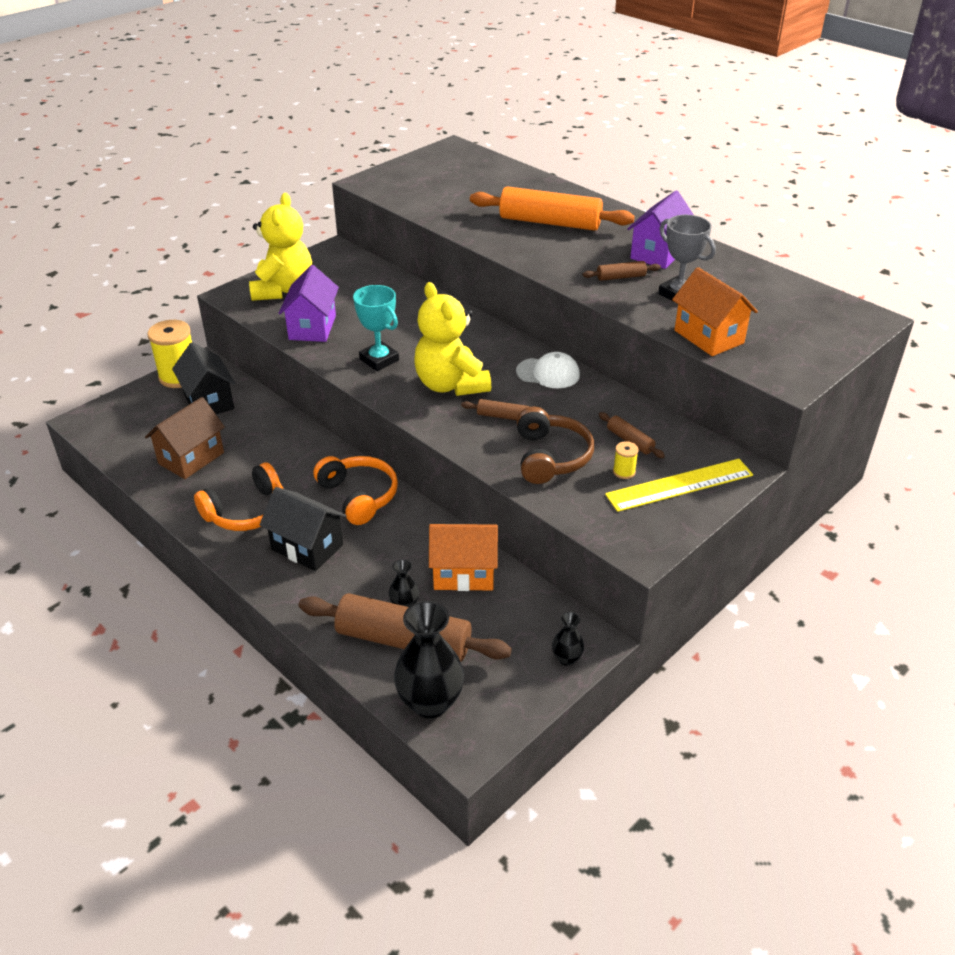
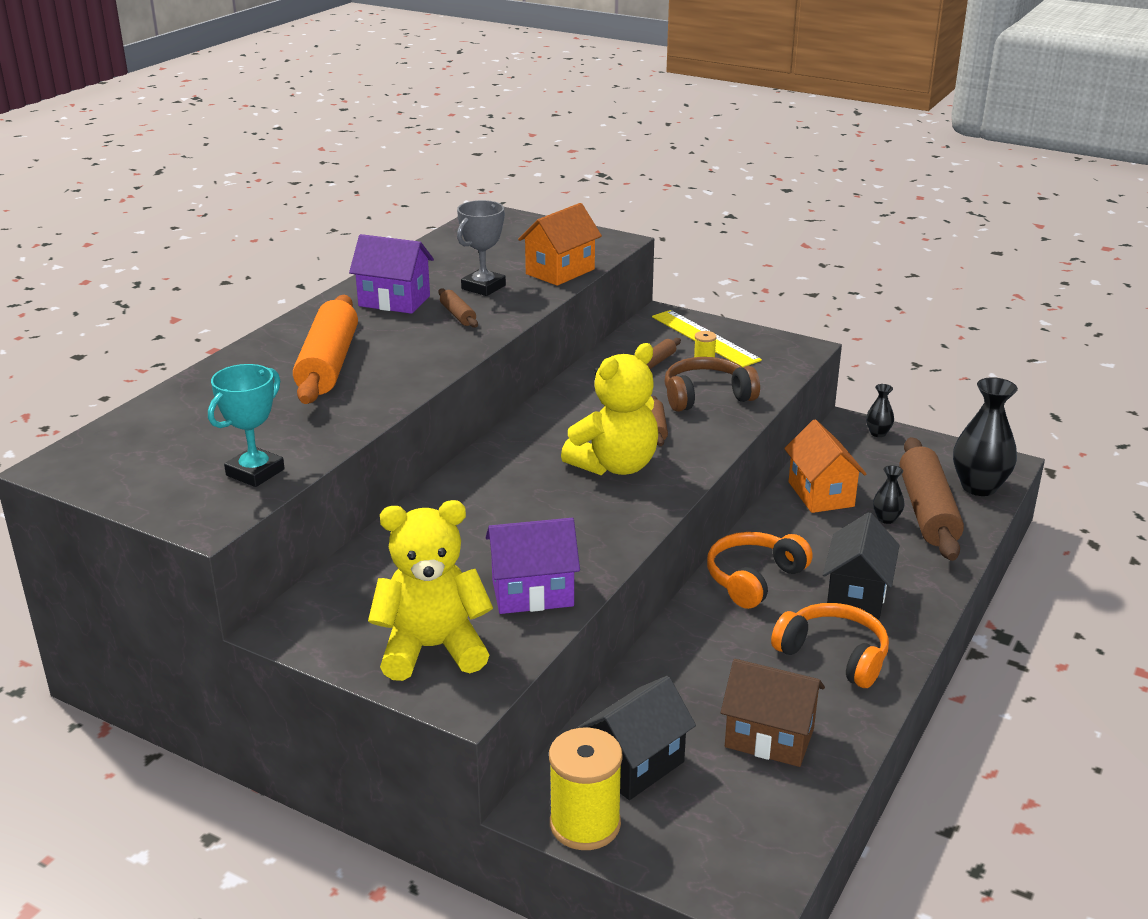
camera: 105 degrees left, 10 degrees down
(379, 360) = (587, 523): turquoise trophy -> turquoise trophy (255, 472)
(548, 373) = (561, 412): white cap -> none

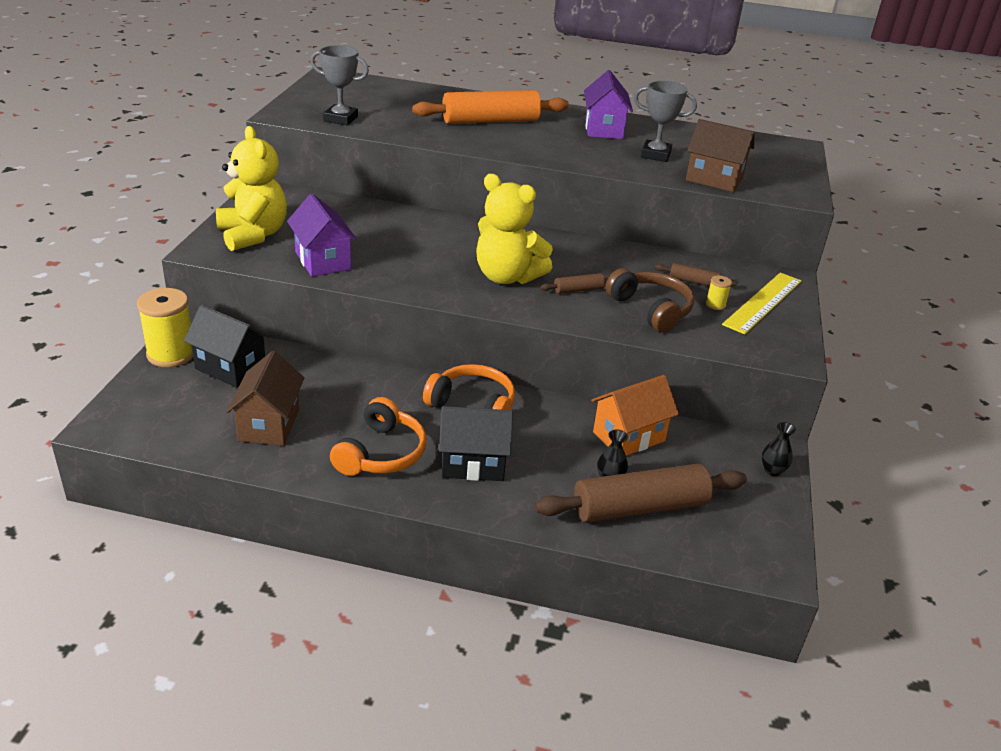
camera: 70 degrees right, 5 degrees up
(255, 472) = (341, 119): turquoise trophy -> grey trophy
(458, 315) = (598, 151): brown rolling pin -> none
(560, 271) = (714, 179): orange house -> brown house
(979, 487) = (713, 547): black vase -> none

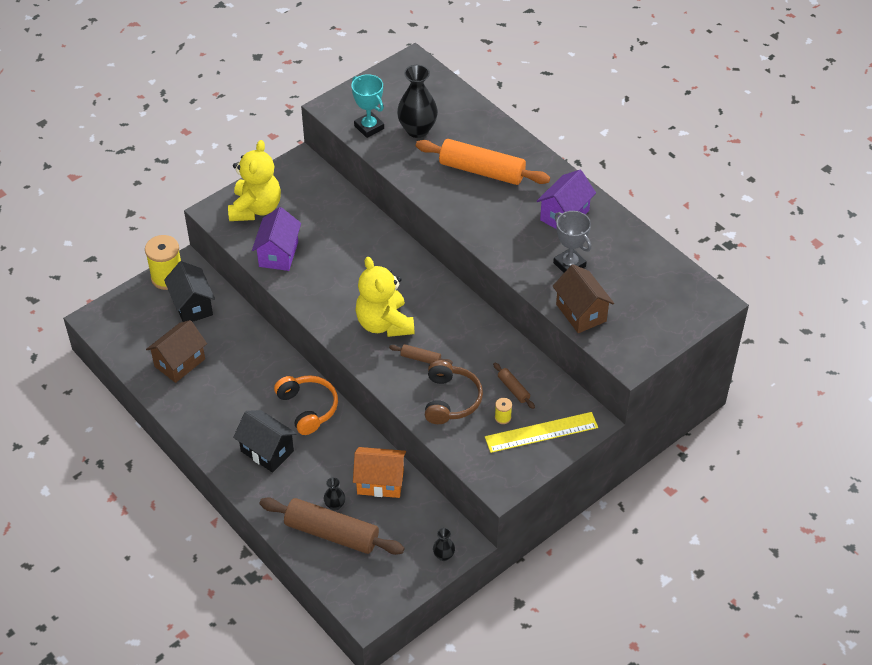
camera: 40 degrees right, 15 degrees up
(341, 119) = (369, 127): grey trophy -> turquoise trophy
(381, 453) = (223, 416): orange headphones -> none
(392, 111) = (417, 130): none -> black vase

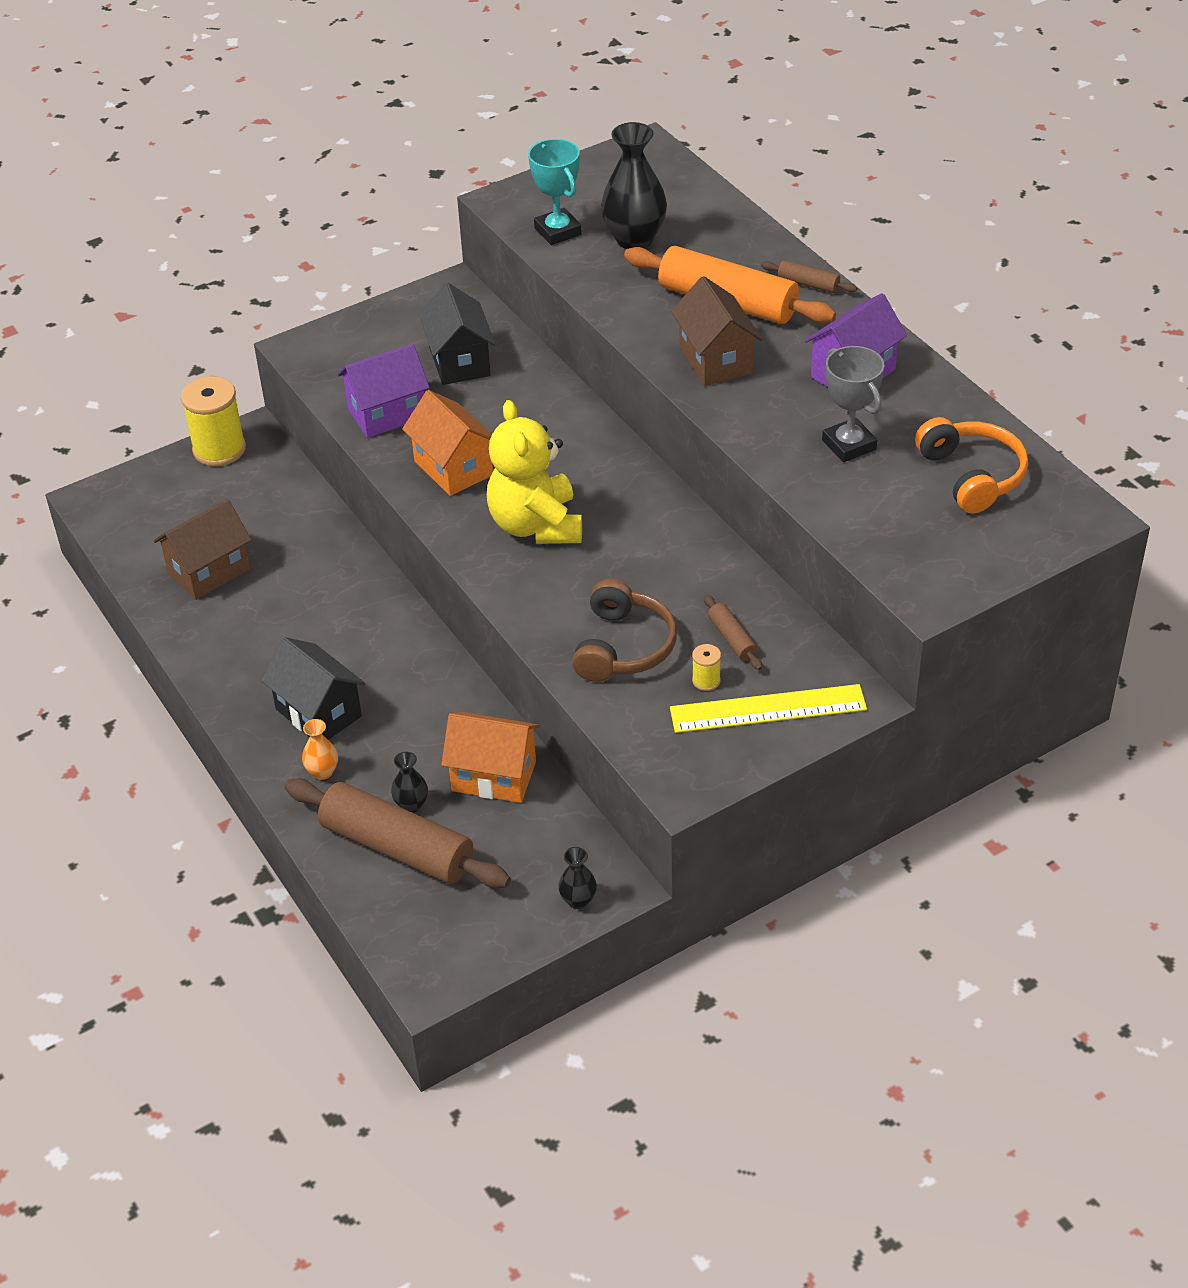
camera: 10 degrees right, 5 degrees down
(192, 306) = (248, 492): black house -> black house (459, 361)
(256, 208) = (366, 348): yellow teddy bear -> none
(277, 489) = (322, 772): none -> orange vase
(278, 254) = (387, 414): purple house -> purple house turned 45 degrees clockwise
(308, 408) = (399, 654): orange headphones -> orange headphones (972, 475)
(327, 289) = (453, 468): none -> orange house
(420, 358) = (585, 581): brown rolling pin -> brown rolling pin (808, 284)
(581, 313) = (856, 517): brown house -> brown house (715, 360)

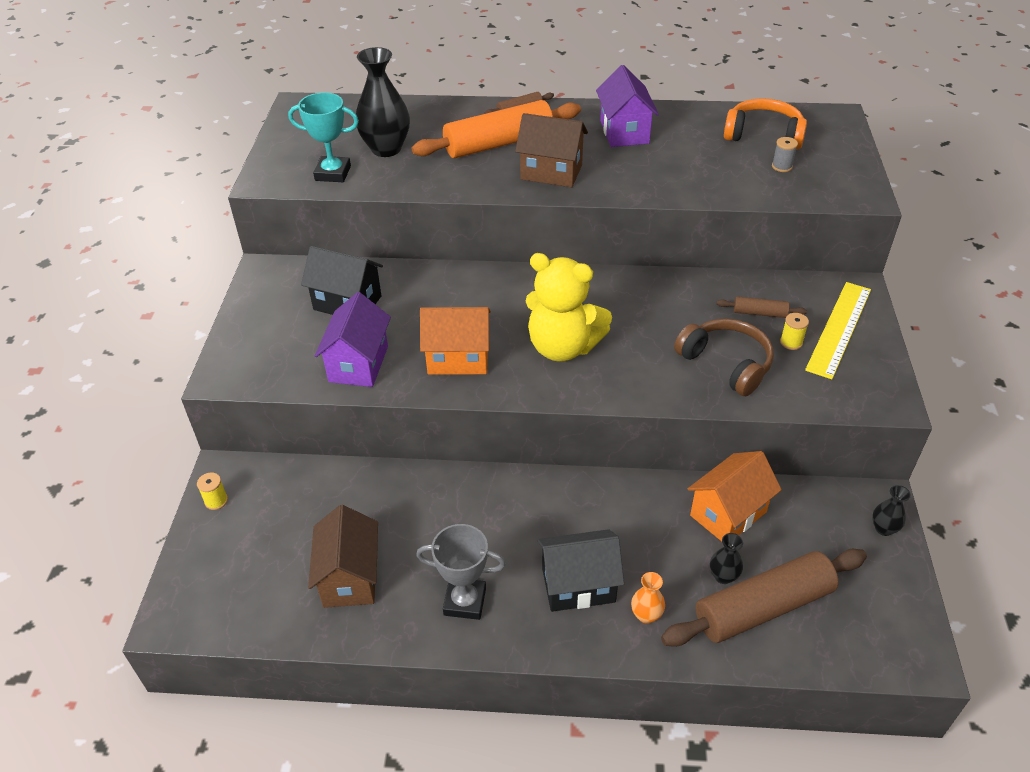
camera: 55 degrees left, 0 degrees up
(219, 449) = (216, 501): yellow spool -> yellow spool, size x0.45
(849, 445) = (691, 162): grey trophy -> grey trophy (465, 601)
(918, 514) = (782, 166): none -> grey spool

